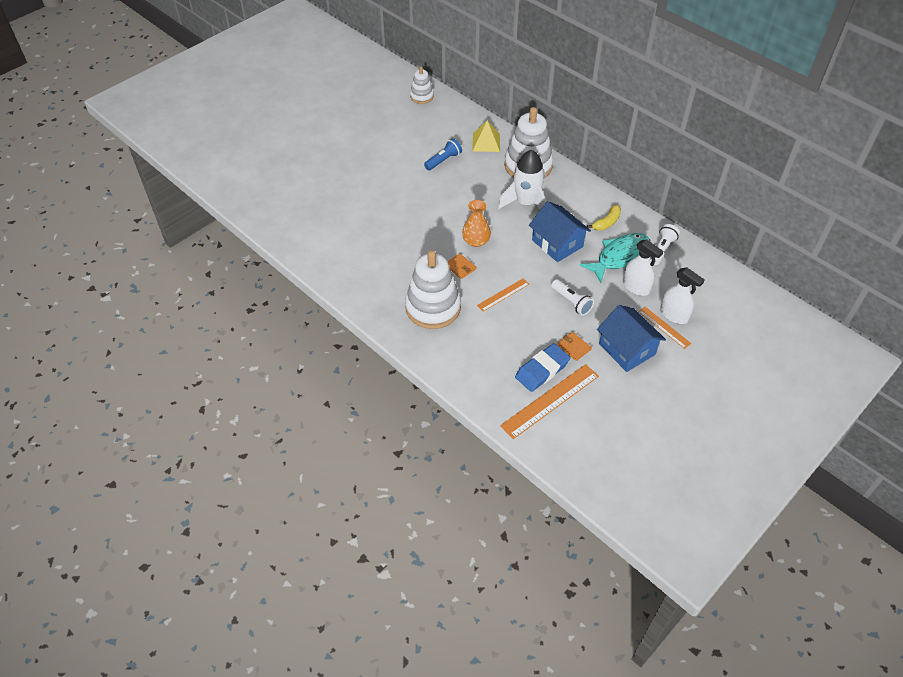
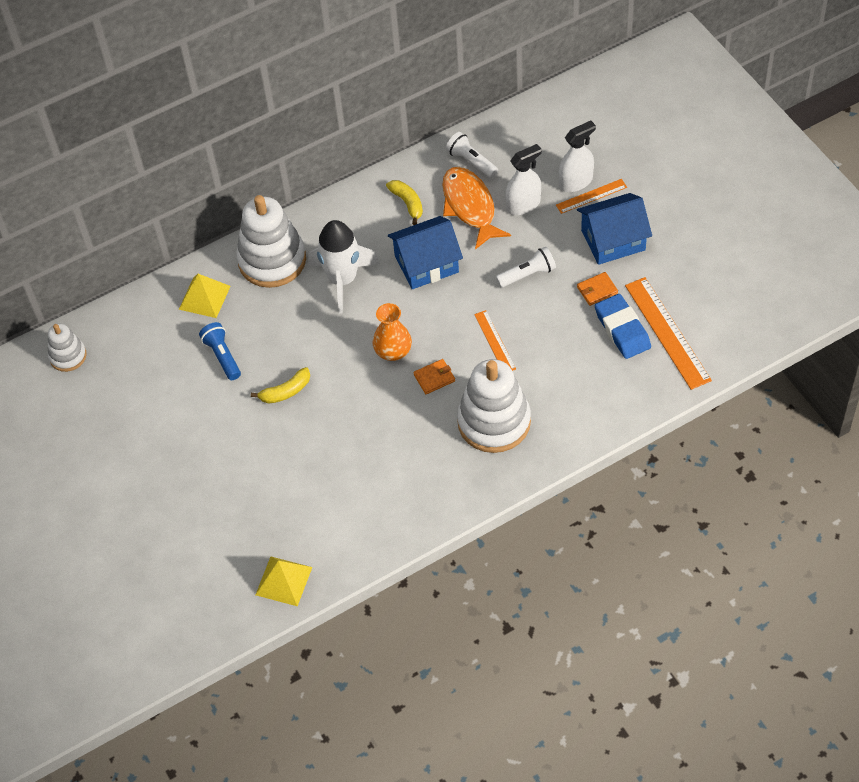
camera: 70 degrees left, 5 degrees up
(282, 226) = (284, 581): none -> yellow pyramid
(425, 195) = (285, 391): none -> yellow banana
(620, 257) = (470, 206): turquoise fish -> orange fish

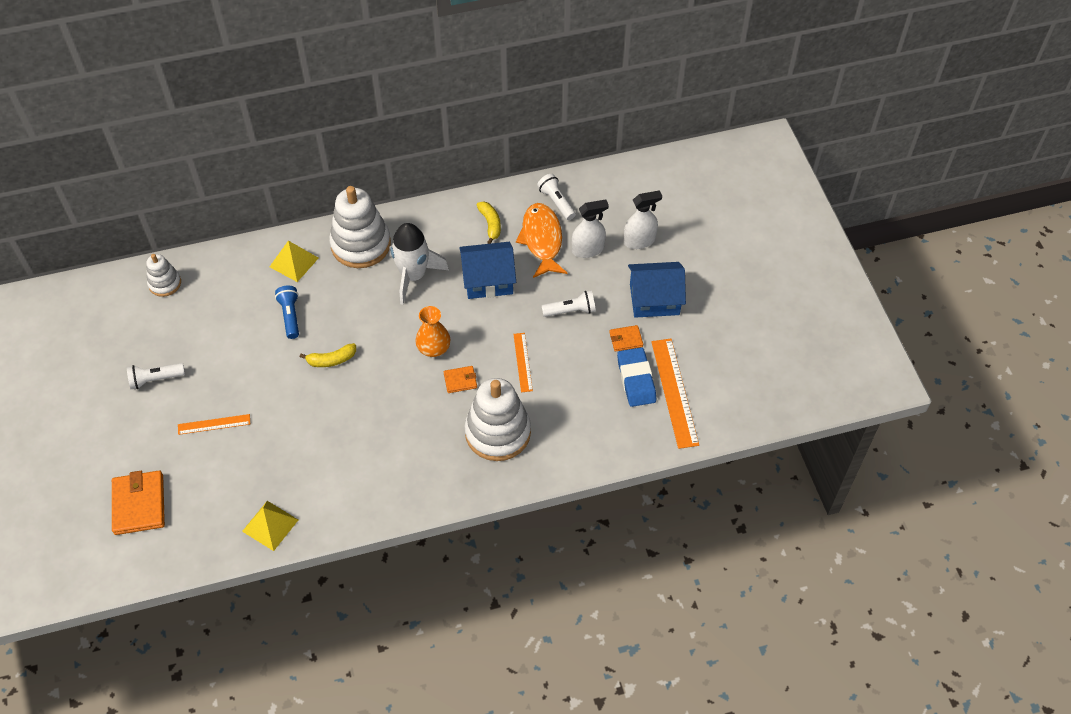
camera: 10 degrees right, 0 degrees up
(98, 461) = (155, 379): none -> white flashlight
(131, 597) = (139, 504): none -> orange wallet
(591, 196) = (648, 256): orange ruler -> orange ruler (214, 424)

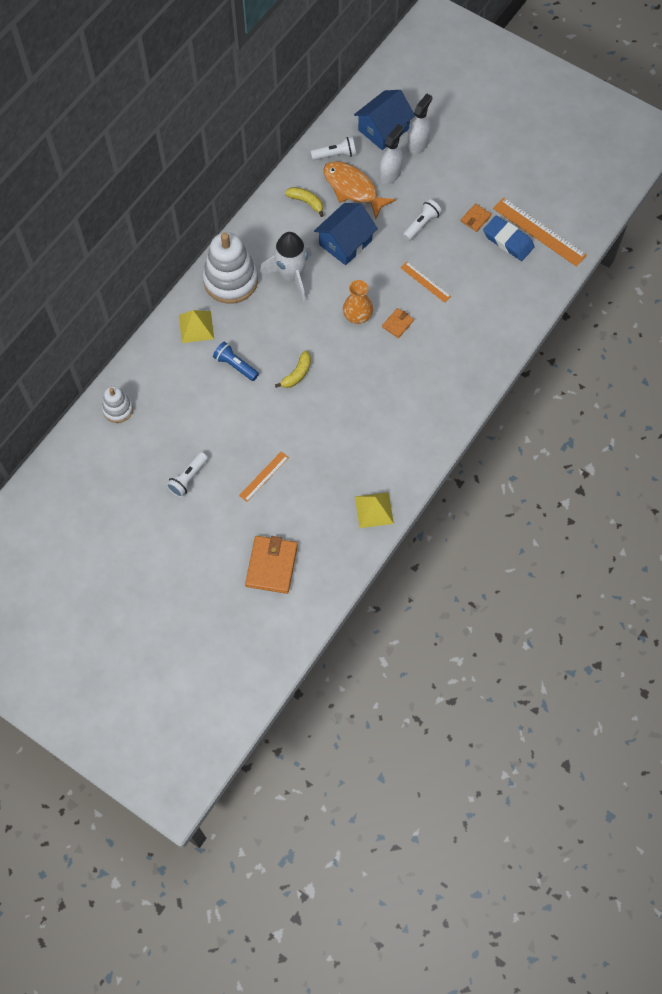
camera: 40 degrees left, 10 degrees up
(139, 504) = (271, 565): orange wallet -> orange wallet turned 60 degrees clockwise
(498, 432) = (456, 339): white stacking toy -> none
(556, 202) = (335, 155): white flashlight -> white flashlight turned 150 degrees clockwise
(654, 299) = (467, 178): blue house -> blue house (383, 129)

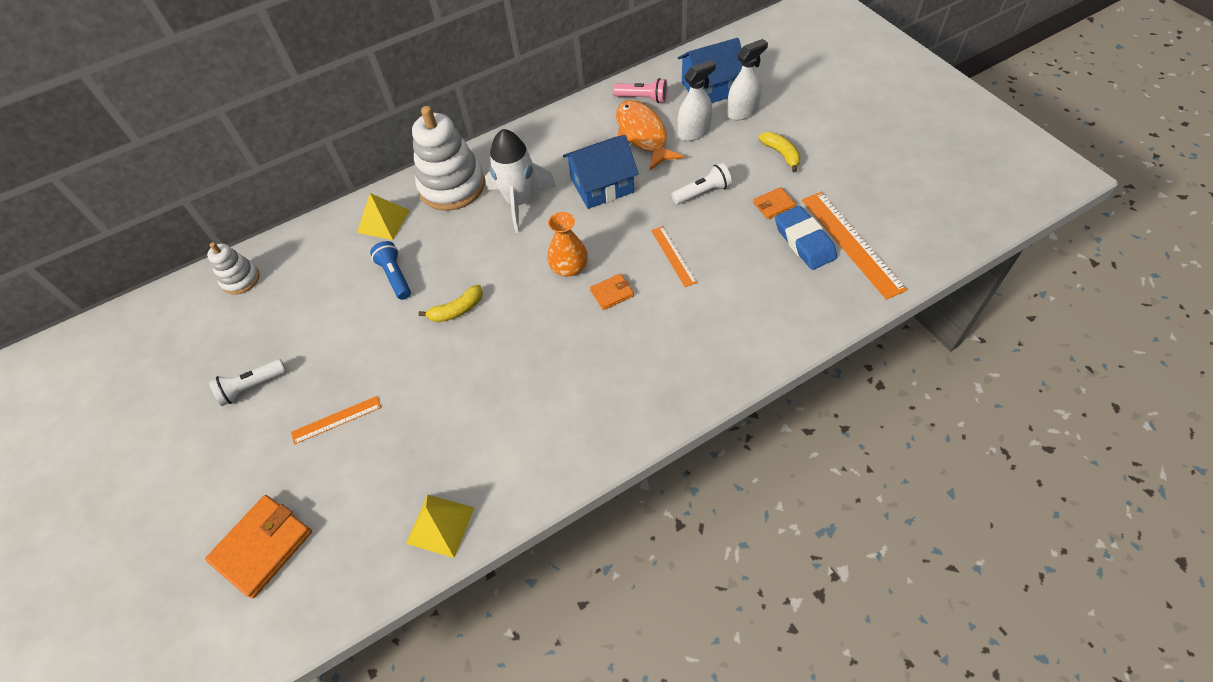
camera: 30 degrees right, 10 degrees down
(306, 202) = (583, 134): yellow banana -> yellow banana (781, 154)
(335, 155) = (642, 98): white flashlight -> pink flashlight

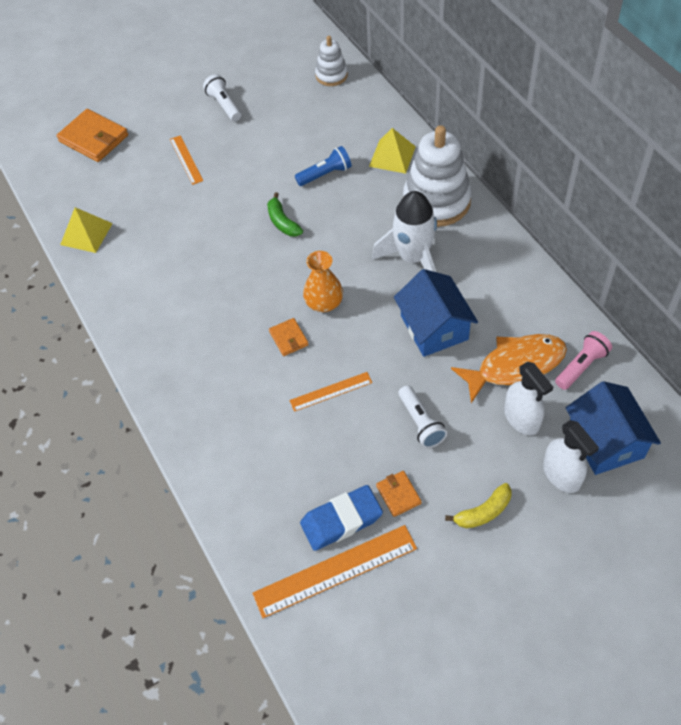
camera: 90 degrees right, 0 degrees up
(457, 310) = (282, 222): yellow banana -> green banana
(642, 98) = (581, 366): pink flashlight -> pink flashlight turned 150 degrees counterclockwise

